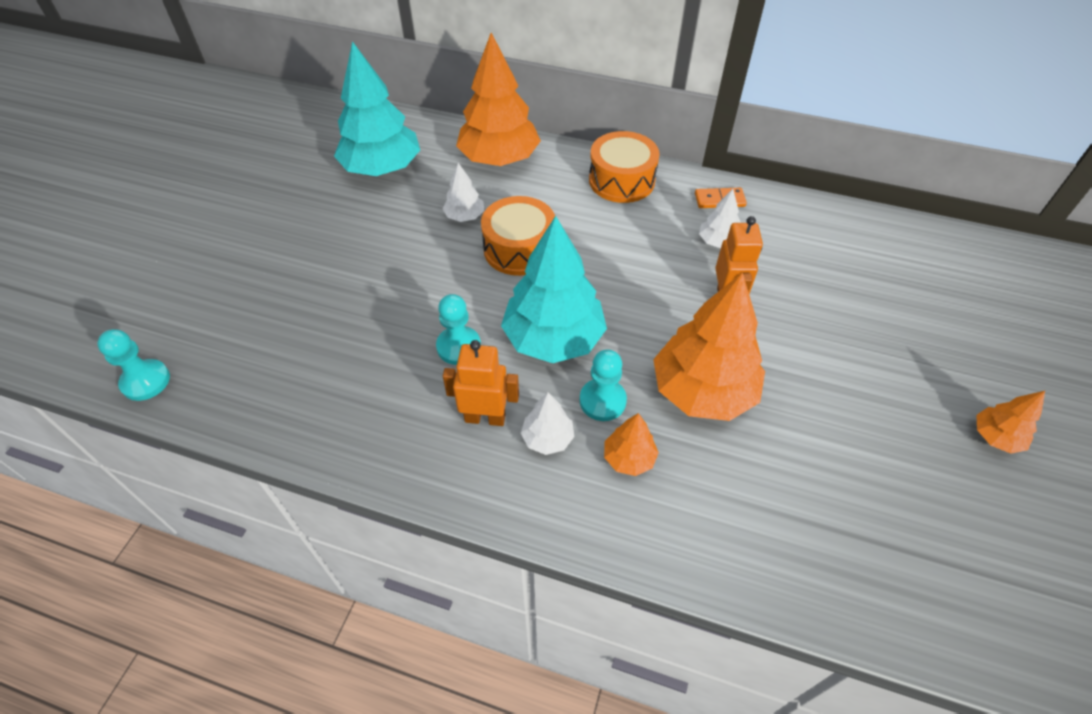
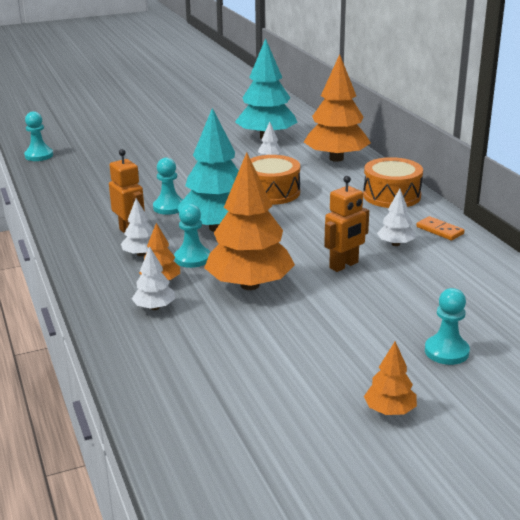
camera: 50 degrees right, 25 degrees down
(682, 497) = (154, 307): none -> white tree
(927, 339) = (446, 351): none -> turquoise pawn

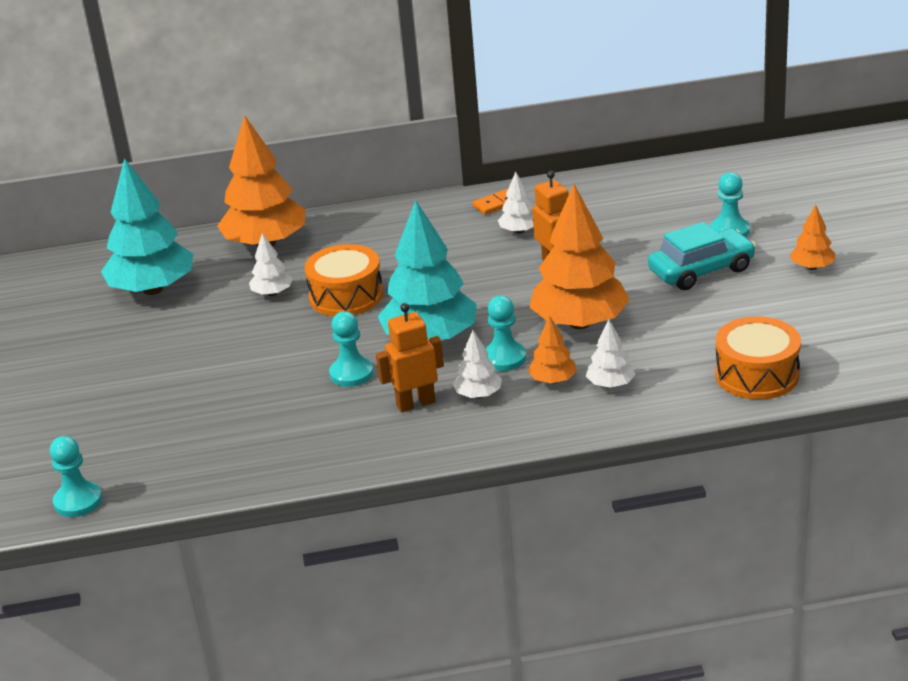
camera: 75 degrees left, 5 degrees up
(359, 339) = (701, 270): none -> turquoise car
(391, 196) = (398, 220): orange drum -> orange drum (757, 375)

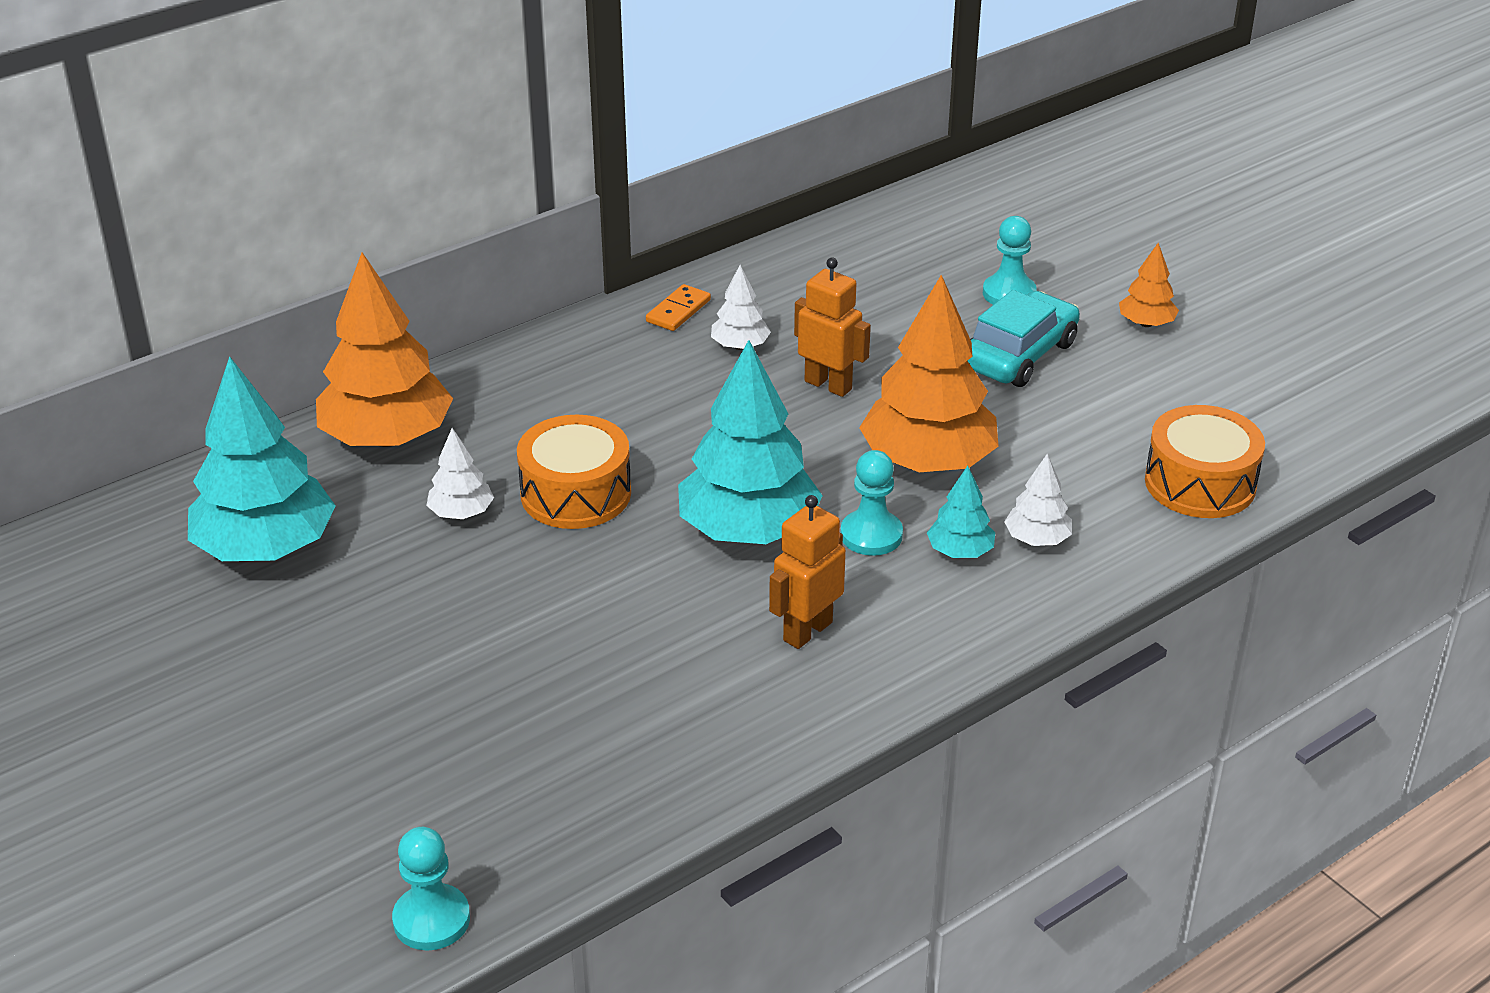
camera: 30 degrees left, 5 degrees up
(351, 374) = (680, 609): turquoise pawn -> none
(478, 395) = (880, 597): white tree -> none
(553, 380) = (960, 552): orange tree -> turquoise tree

